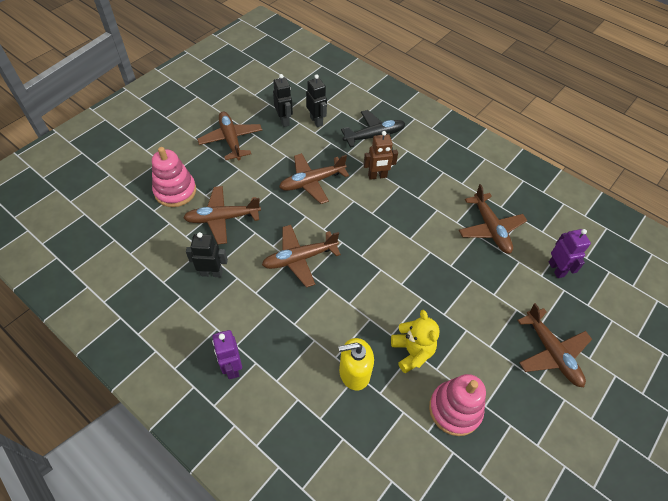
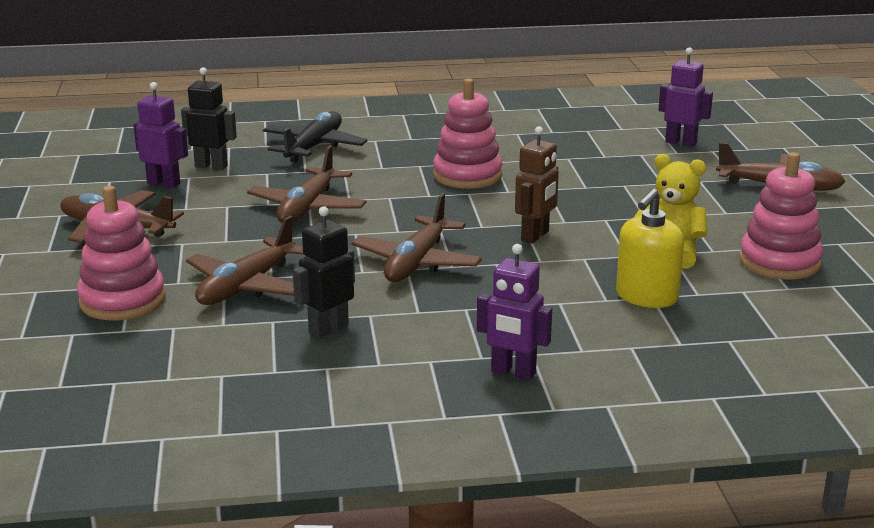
camera: 45 degrees left, 30 degrees down
(284, 121) = (164, 183): black robot -> purple robot
(377, 176) = (379, 170): brown robot -> brown robot (535, 236)
(409, 211) = (467, 175): none -> pink stacking toy
(490, 229) = (572, 148): brown plane -> none

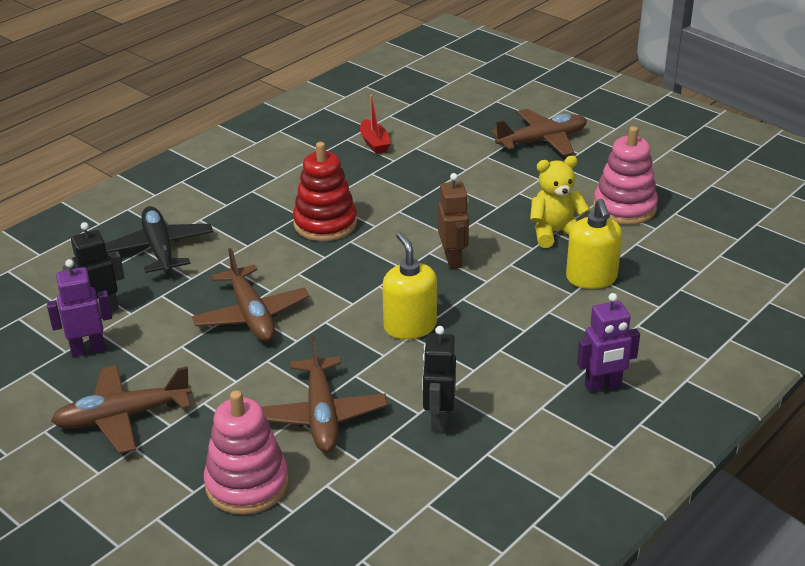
camera: 40 degrees left, 10 degrees up
(416, 263) = (410, 326): brown plane -> yellow soap dispenser
(467, 175) = (325, 224): pink stacking toy -> red stacking toy
(607, 140) = (374, 143): none -> red boat
(681, 143) = (427, 124): purple robot -> none

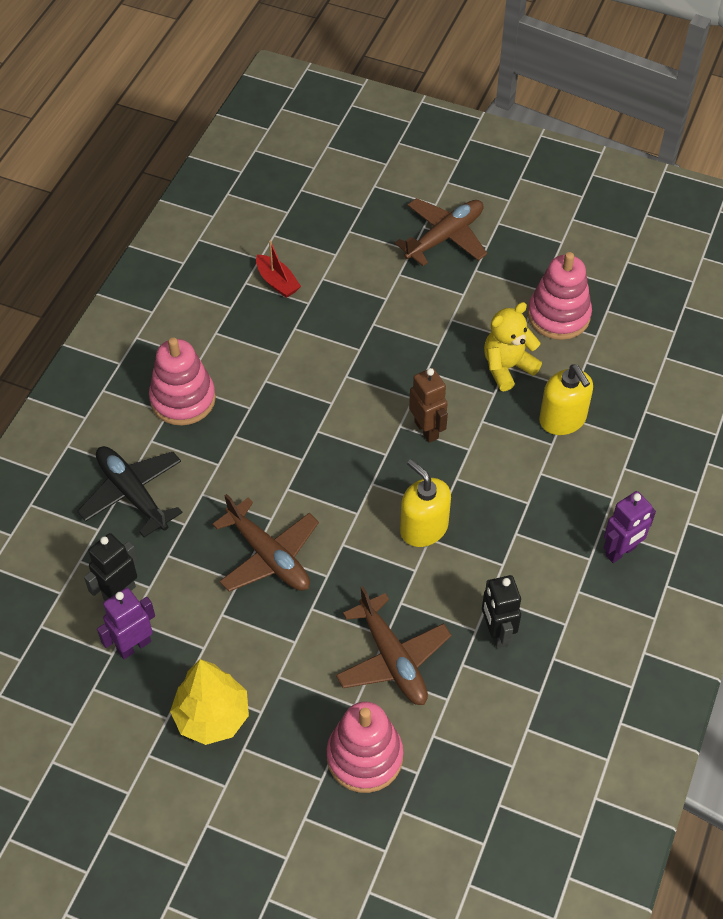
camera: 20 degrees left, 20 degrees up
(122, 417) = (212, 717): brown plane -> yellow tree
(245, 199) = (183, 399): none -> pink stacking toy
(325, 224) = (281, 414): red stacking toy -> none

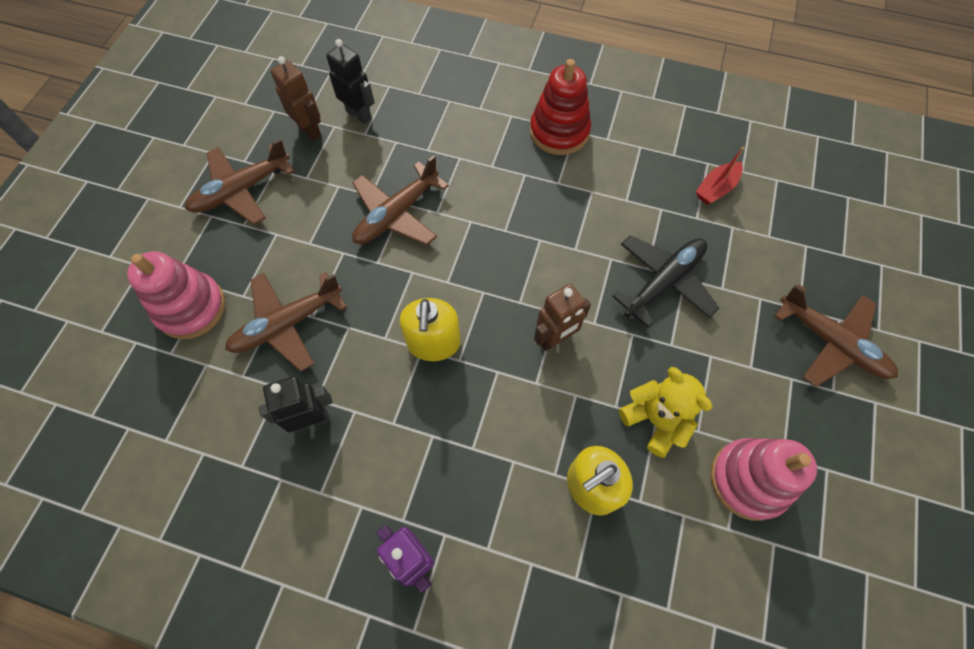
camera: 85 degrees right, 10 degrees up
(132, 493) = (455, 110): black plane -> black plane (664, 282)
(134, 645) = (310, 131): purple robot -> brown robot
(183, 399) = (559, 132): pink stacking toy -> red stacking toy
(212, 717) = (241, 190): yellow tree -> brown plane
(423, 528) = (433, 343): yellow soap dispenser -> yellow soap dispenser turned 135 degrees clockwise

